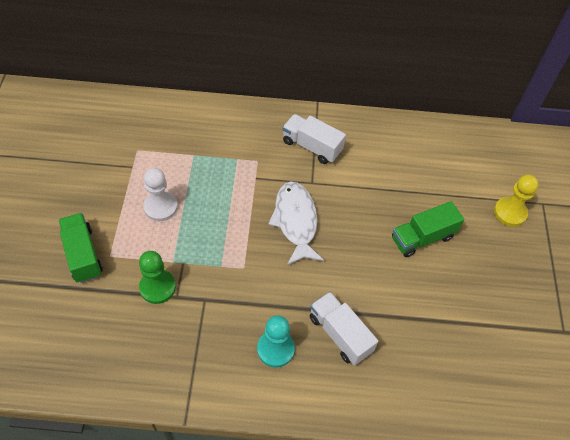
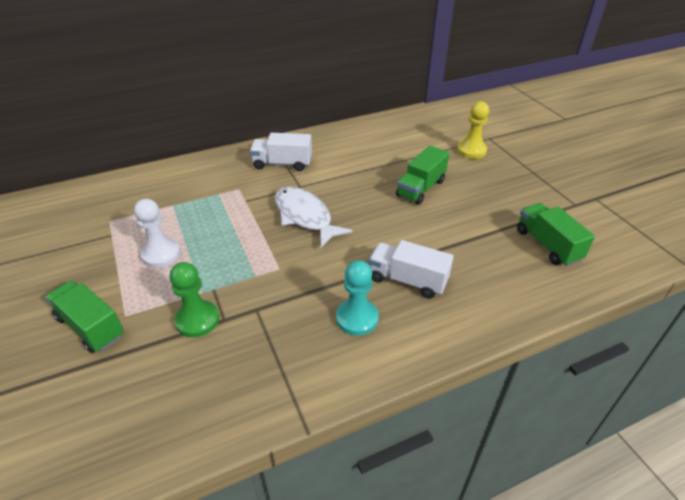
camera: 25 degrees left, 15 degrees down
(494, 362) = (547, 245): none -> green truck

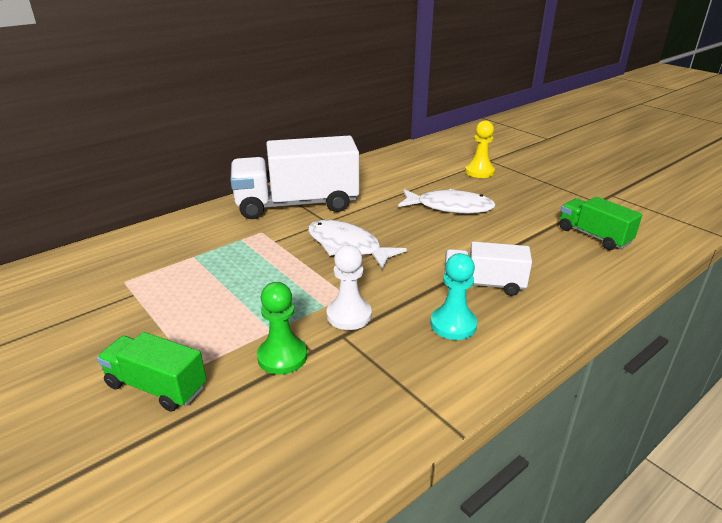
camera: 15 degrees left, 10 degrees down
(161, 254) = (205, 303): white pawn -> white pawn (349, 315)
(282, 164) = (297, 204): white truck -> white truck, size x1.90
(421, 188) = (450, 207): green truck -> white fish

